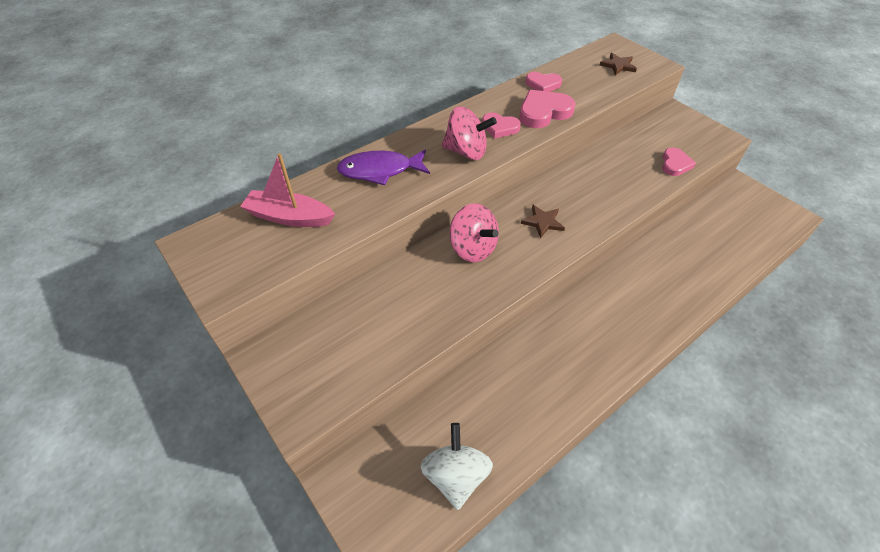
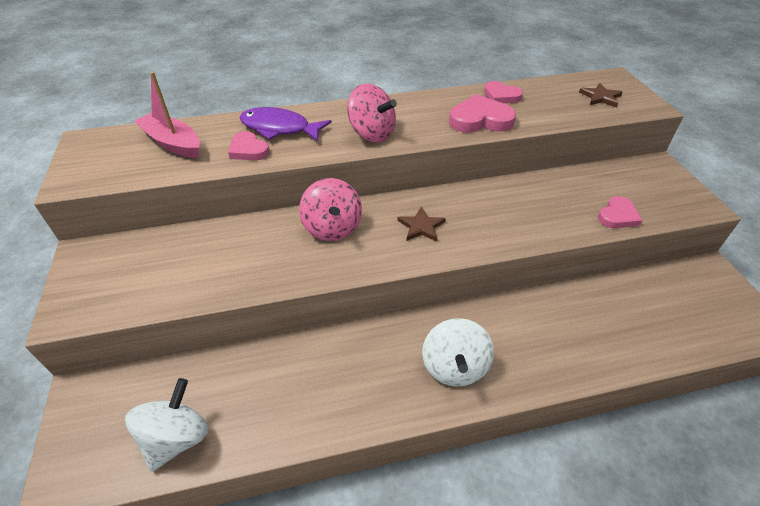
camera: 25 degrees right, 5 degrees down
(500, 127) = (423, 122): pink heart -> pink heart (248, 150)
(621, 326) = (454, 367): none -> white spinning top

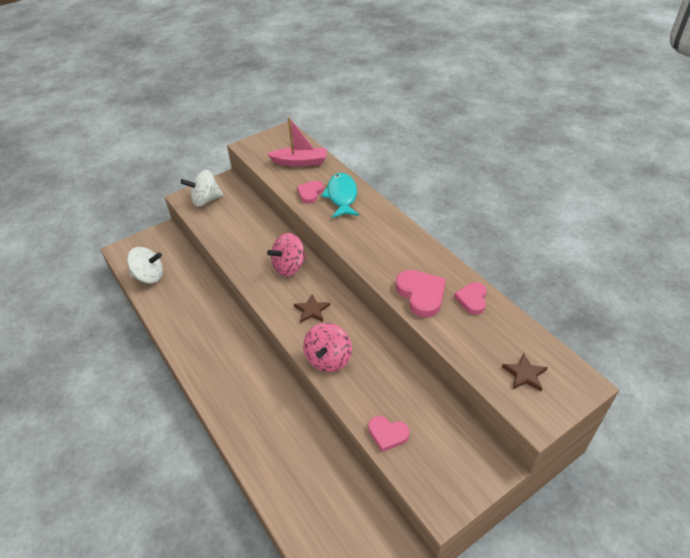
camera: 70 degrees right, 0 degrees up
(173, 143) = (300, 162): pink boat -> pink boat turned 75 degrees clockwise
(279, 128) = (342, 196): purple fish -> turquoise fish
(371, 134) = (362, 240): pink spinning top -> pink spinning top (328, 359)
(454, 367) = (226, 377): white spinning top -> white spinning top (206, 200)

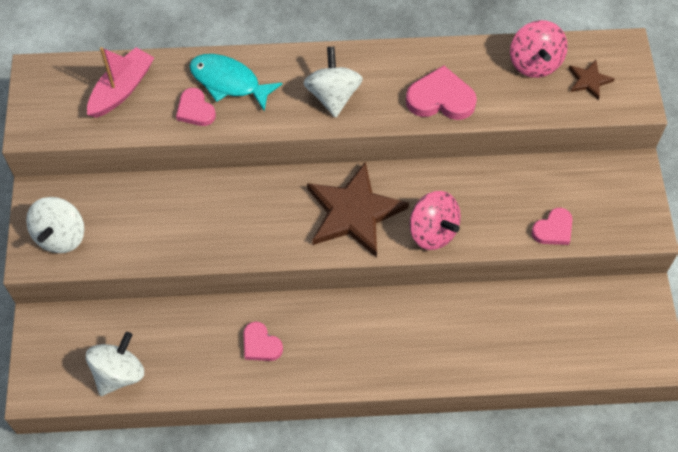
camera: 60 degrees left, 15 degrees up
(289, 266) = (268, 201): pink spinning top -> pink spinning top (534, 63)
(312, 310) = (354, 213): brown star -> brown star, size x2.20
(373, 242) = (333, 96): none -> white spinning top
(472, 299) = (477, 62): pink heart -> pink heart (261, 344)

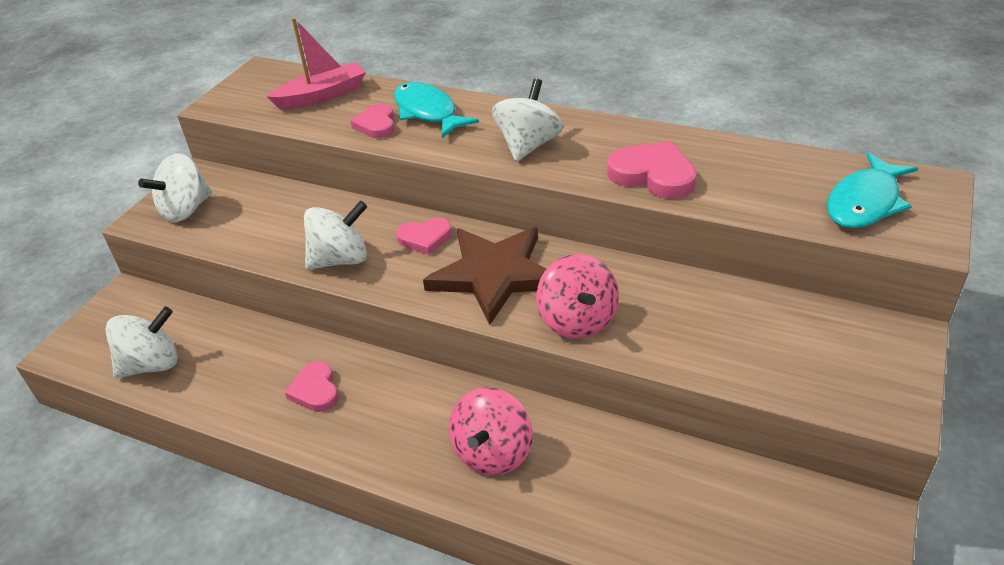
camera: 30 degrees right, 20 degrees down
(230, 239) = (340, 259): none -> white spinning top
(534, 63) = (796, 171): pink spinning top -> pink spinning top (493, 452)
(553, 229) = (745, 367): pink heart -> pink heart (425, 238)
(589, 80) = (865, 202): brown star -> turquoise fish

